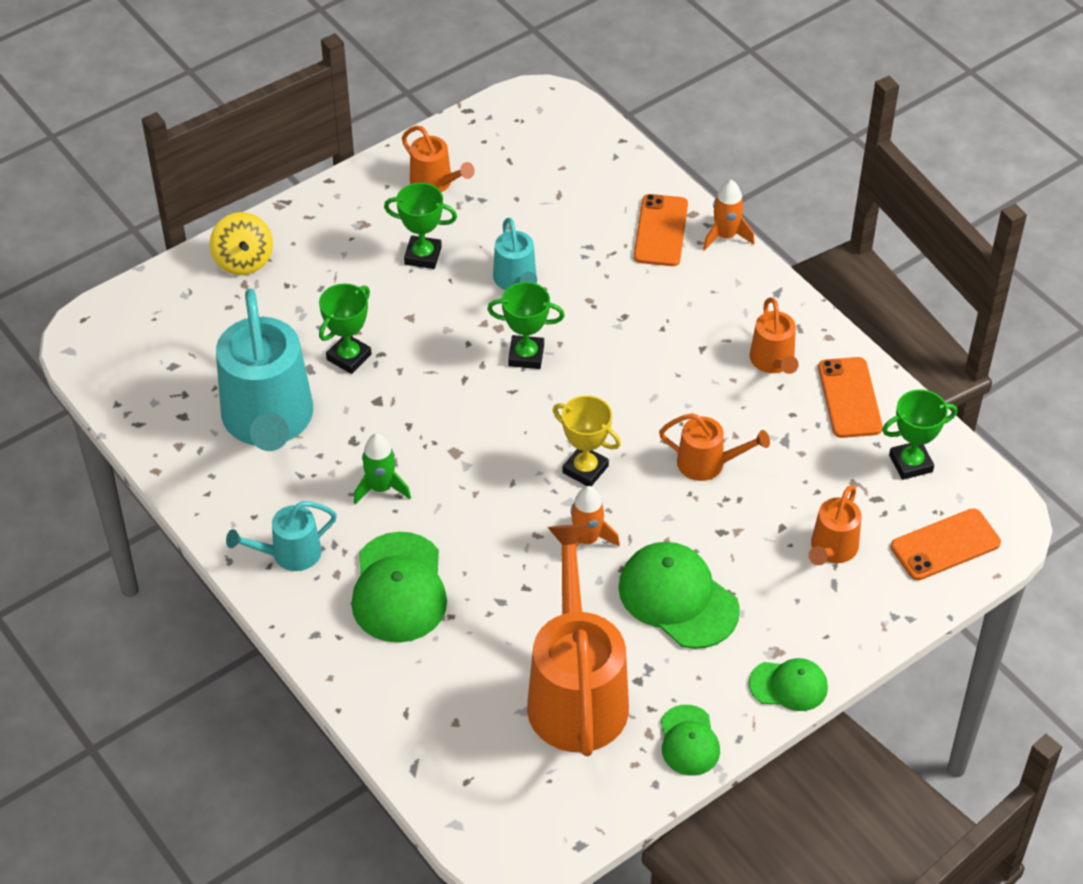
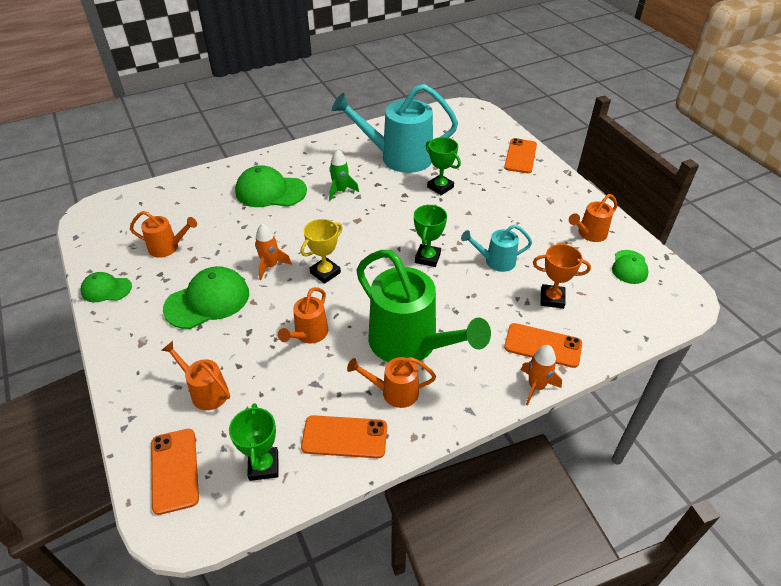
camera: 100 degrees right, 5 degrees down
(243, 260) = (520, 156): yellow spinning top -> orange phone
(289, 554) = (308, 158): turquoise watering can -> none
(423, 256) = (521, 222): green trophy -> none
(576, 691) = (168, 247): orange watering can -> orange watering can, size x0.49
(577, 222) = (552, 299): none -> orange trophy
(694, 355) = (411, 344): none -> green watering can
(788, 685) = (113, 344): green cap -> green cap (629, 267)

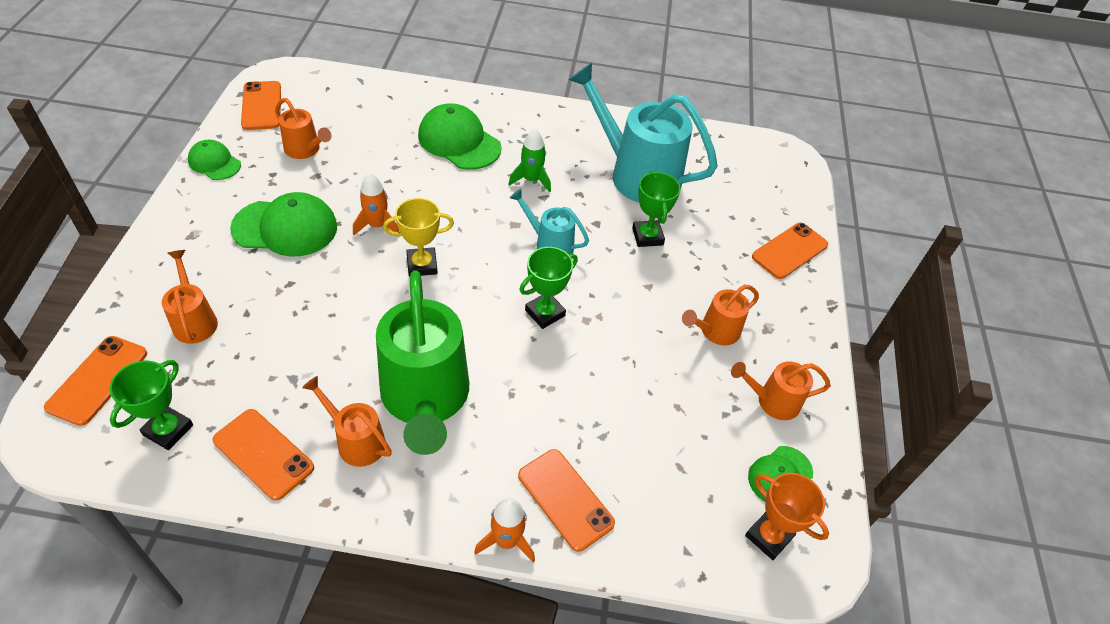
camera: 30 degrees right, 5 degrees up
(102, 236) = (262, 106): none -> orange phone
(308, 334) = (339, 323): orange watering can -> orange watering can (715, 331)
(495, 261) = (617, 364): turquoise watering can -> turquoise watering can (549, 244)
(552, 299) = (636, 451): orange trophy -> orange trophy (768, 536)

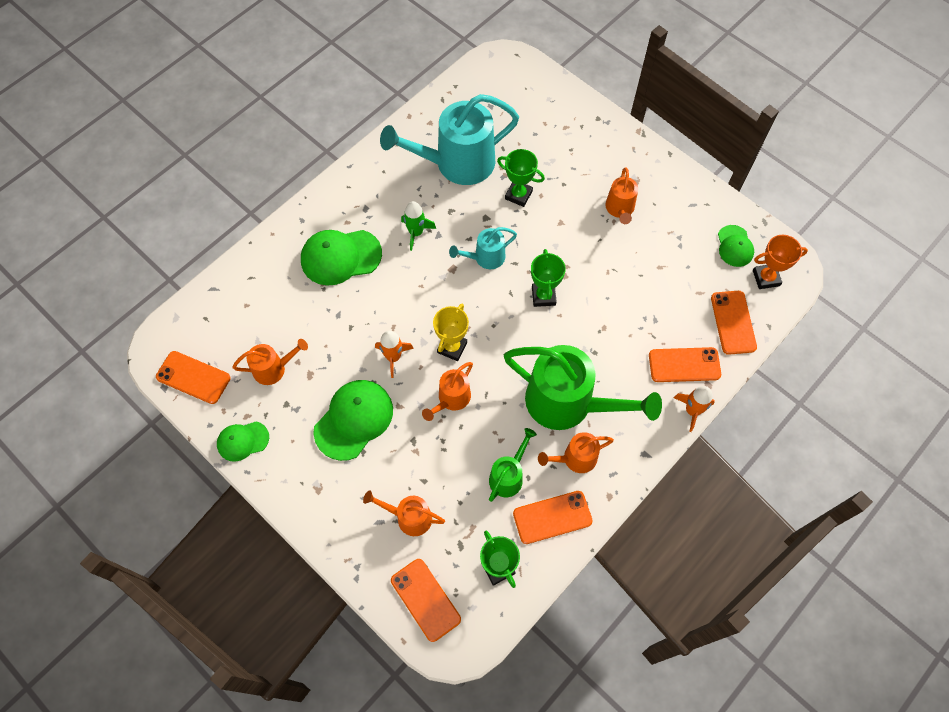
camera: 50 degrees left, 15 degrees up
(296, 385) = (508, 475): none -> green watering can
(772, 401) = (686, 215): orange watering can -> orange watering can (451, 399)
(790, 251) = (585, 122): orange phone -> orange phone (733, 322)

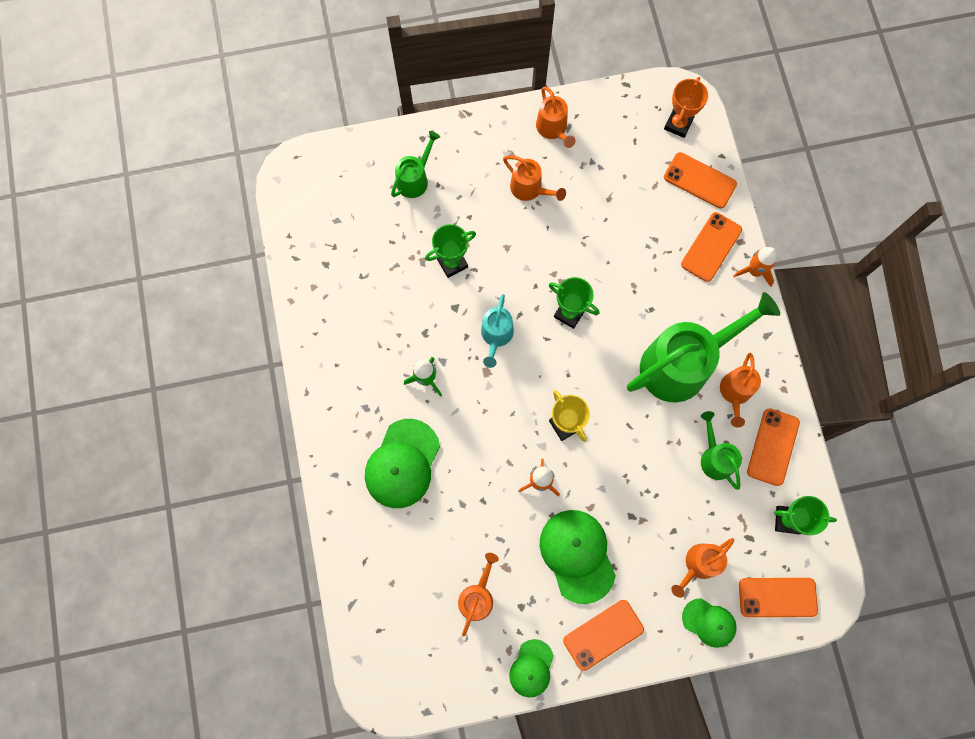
camera: 55 degrees left, 10 degrees up
(193, 377) = (435, 678): orange phone -> orange phone (603, 634)
(451, 399) = (614, 458): orange watering can -> orange watering can (553, 129)
(456, 164) = (378, 294): turquoise watering can -> none
(563, 133) = (415, 179): none -> green watering can
(735, 246) = (632, 125): green cap -> green cap (709, 622)

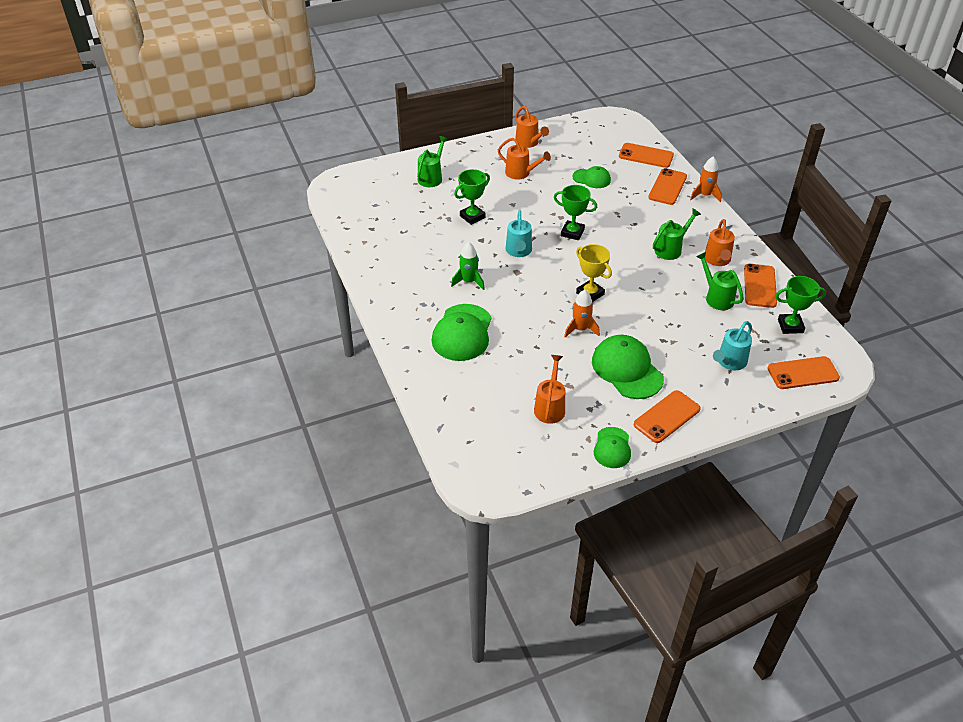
camera: 10 degrees left, 30 degrees down
(678, 124) = (619, 131): orange trophy -> none
(683, 363) = (671, 249): green watering can -> green watering can, size x0.49
(698, 565) = (729, 362): orange watering can -> turquoise watering can
(709, 622) = (753, 397): green cap -> green cap (591, 178)

